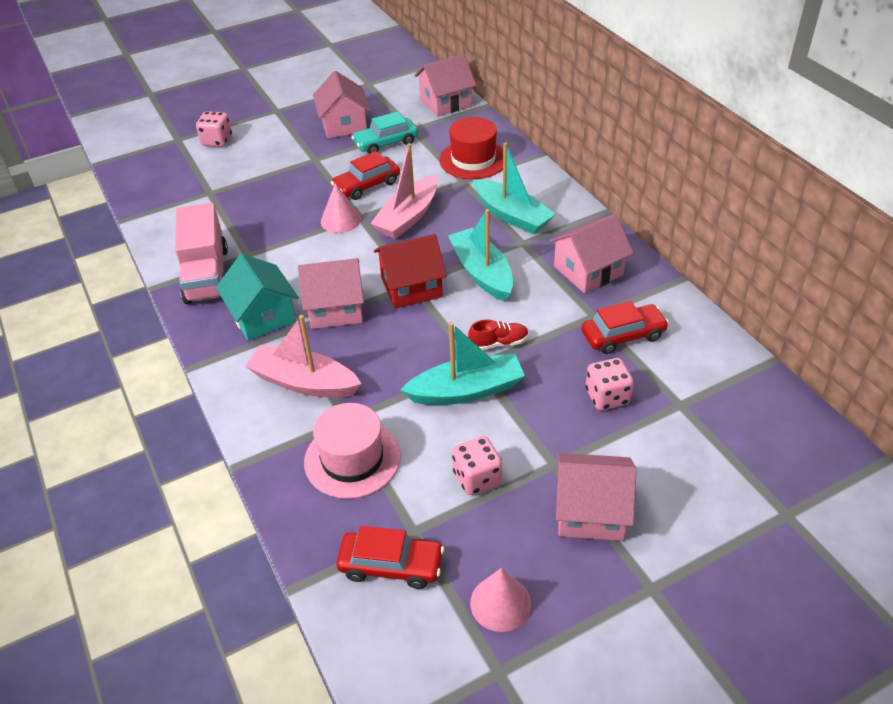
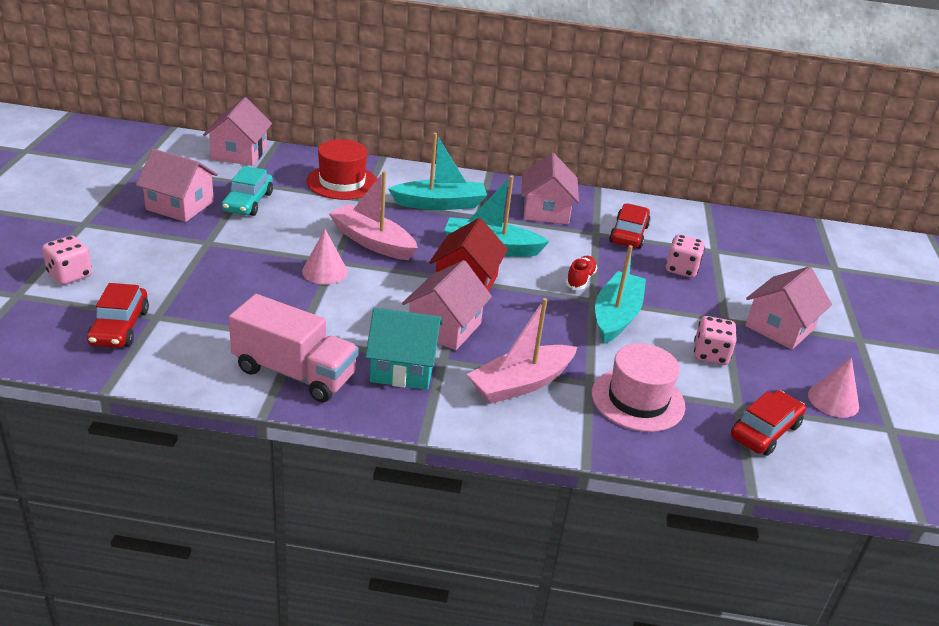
camera: 60 degrees left, 10 degrees down
(367, 185) = (295, 238): red car -> red car (119, 327)
(408, 217) = (372, 242): pink boat -> pink boat turned 150 degrees clockwise

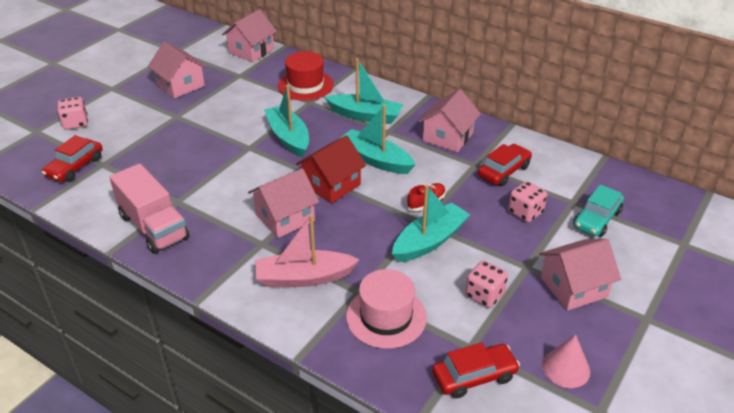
camera: 30 degrees right, 5 degrees up
(248, 202) = (227, 90): turquoise car -> turquoise car (596, 219)
(324, 271) = (236, 154): pink cone -> none
(372, 242) = (288, 137): pink boat -> turquoise boat
(403, 367) = (229, 242): turquoise house -> none

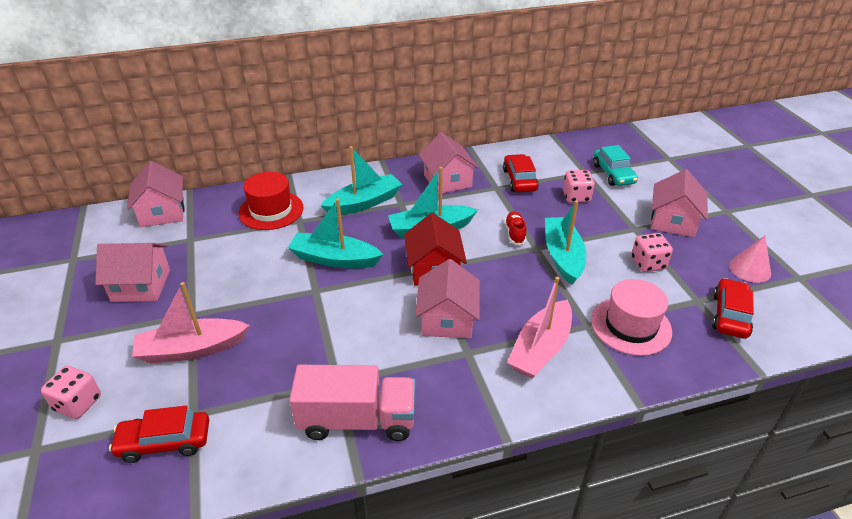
camera: 50 degrees left, 0 degrees up
(75, 167) = (165, 442): red car -> red car turned 105 degrees clockwise
(149, 133) = (192, 349): none -> pink boat

